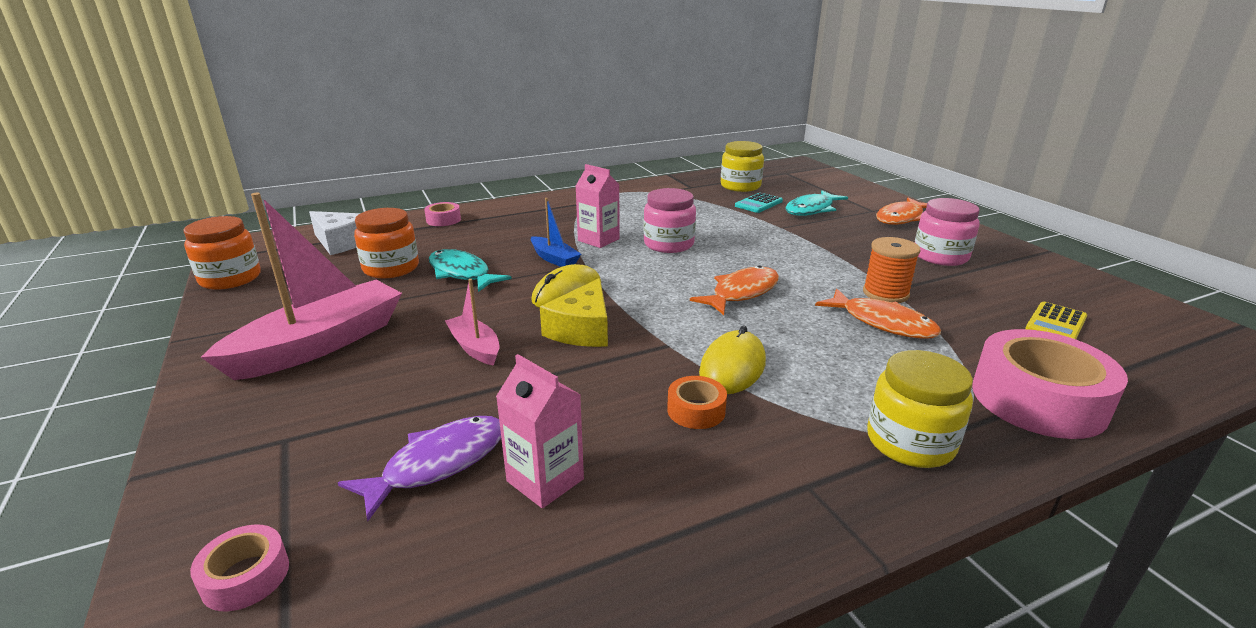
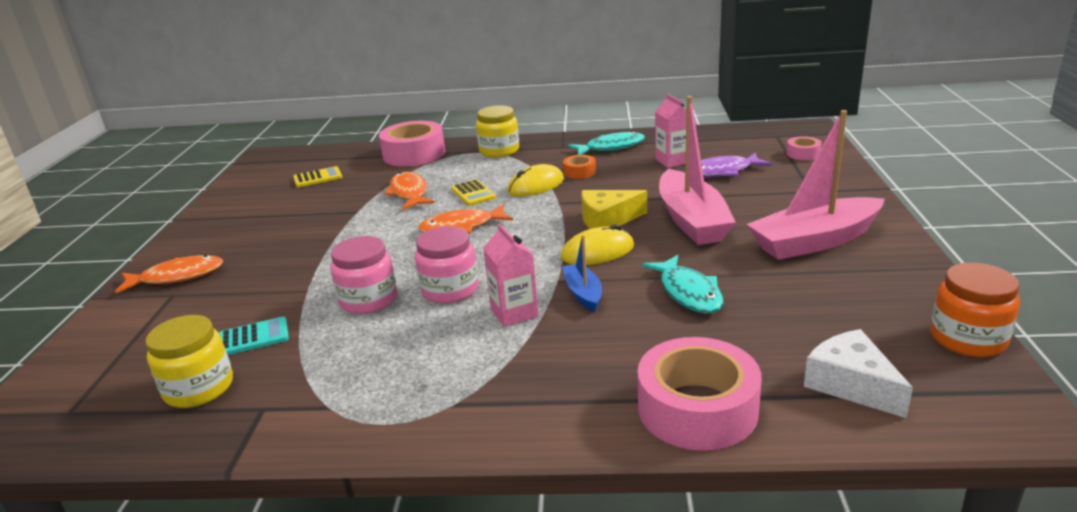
camera: 150 degrees left, 0 degrees up
(391, 268) = (768, 316): orange jar -> none
(443, 220) = (697, 408): pink tape -> pink tape, size x2.13
(475, 347) = (692, 220): pink boat -> pink boat, size x2.04
(582, 329) = (607, 220): yellow cheese -> yellow cheese turned 150 degrees counterclockwise
(800, 337) = (473, 193): none -> yellow calculator
(811, 209) = (224, 311): turquoise fish -> turquoise fish (611, 147)
(885, 293) = (367, 209): orange spool -> none
(940, 256) = (259, 229): pink jar -> pink jar (368, 300)

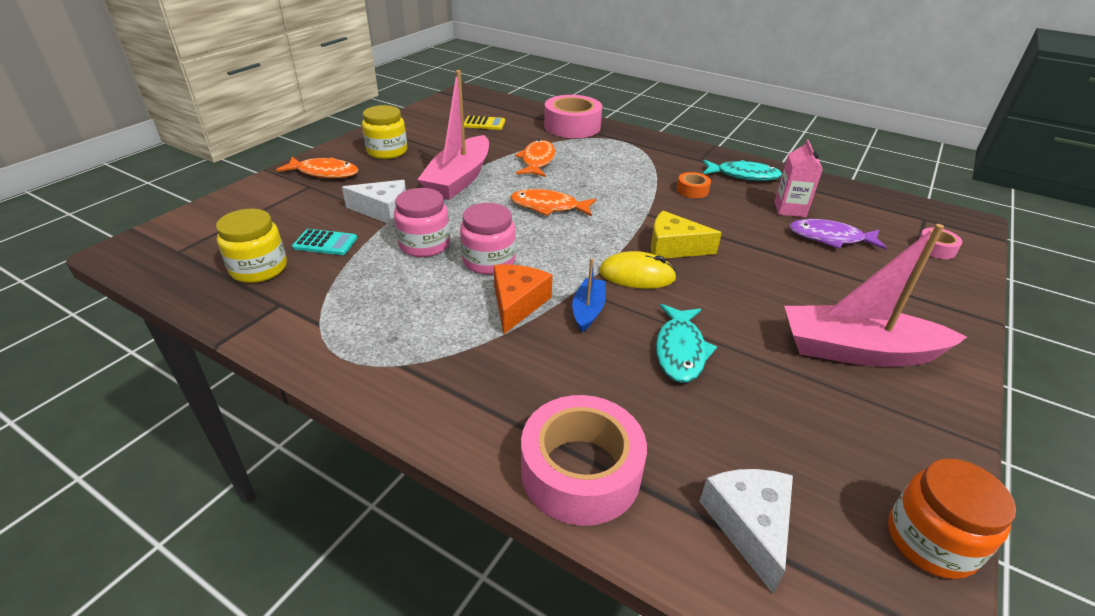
camera: 25 degrees right, 10 degrees up
(289, 287) = (383, 211): none -> white cheese
(473, 193) = (585, 179): yellow calculator -> none
(499, 151) = (642, 146): yellow jar -> yellow jar (387, 151)
(514, 313) = (517, 304): pink carton -> orange cheese
(536, 185) = (643, 190): yellow mouse -> none
(692, 220) = (751, 278): pink boat -> pink boat (459, 179)

